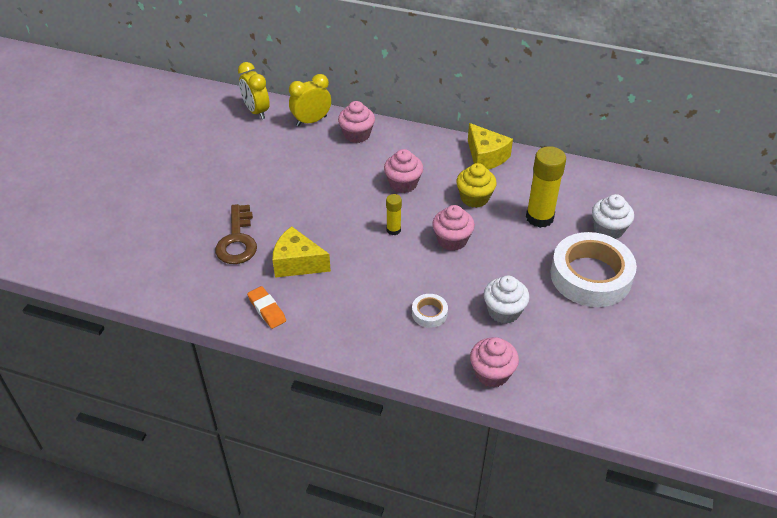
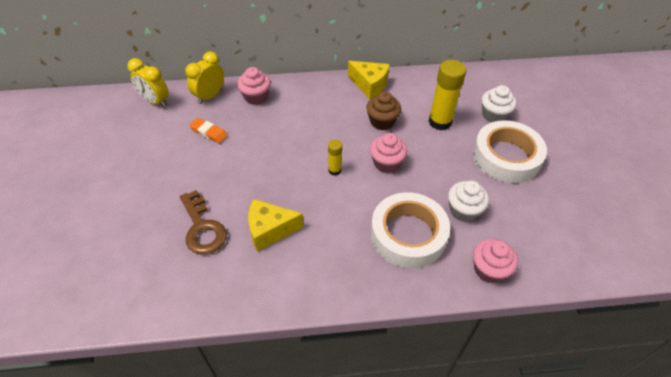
camera: 25 degrees left, 5 degrees up
(267, 309) = (267, 286): orange eraser -> orange eraser (209, 132)
(403, 184) = (318, 127): pink cupcake -> none
(429, 313) = (408, 235): white tape -> white tape, size x2.34
(474, 198) = (382, 121): yellow cupcake -> brown cupcake

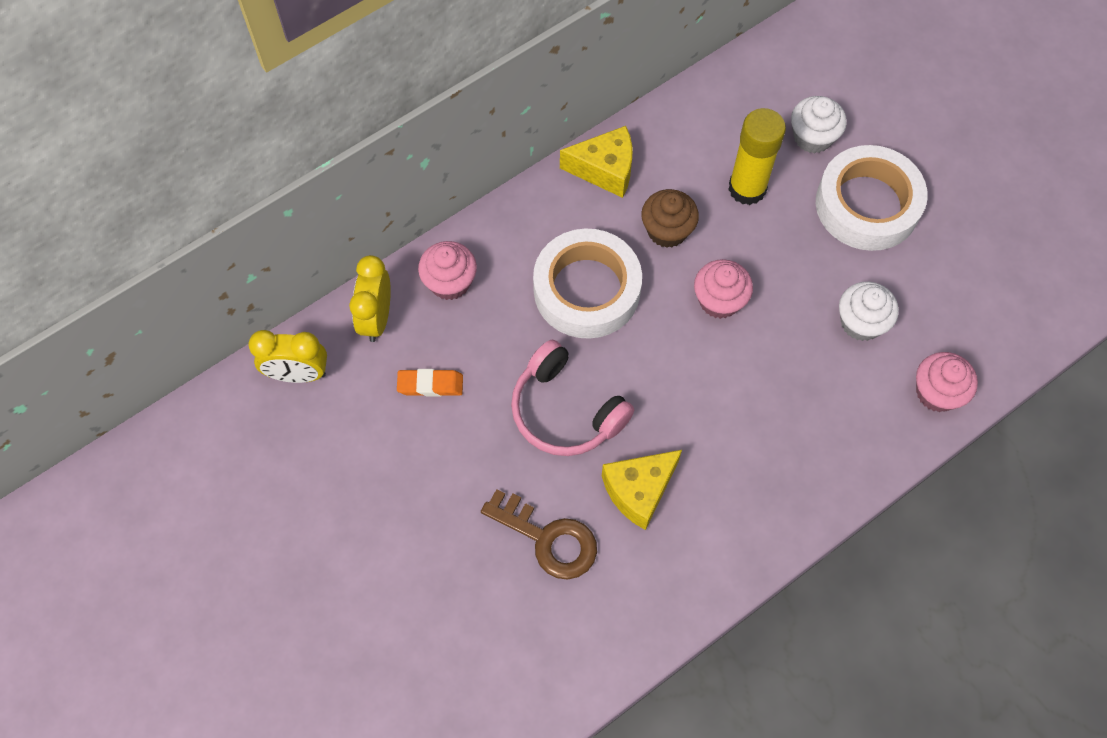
camera: 30 degrees left, 15 degrees up
(264, 174) = (566, 410): none -> pink headphones
(334, 170) = (658, 350): yellow glue stick -> none
(408, 235) = (815, 397): white tape -> white tape (586, 290)

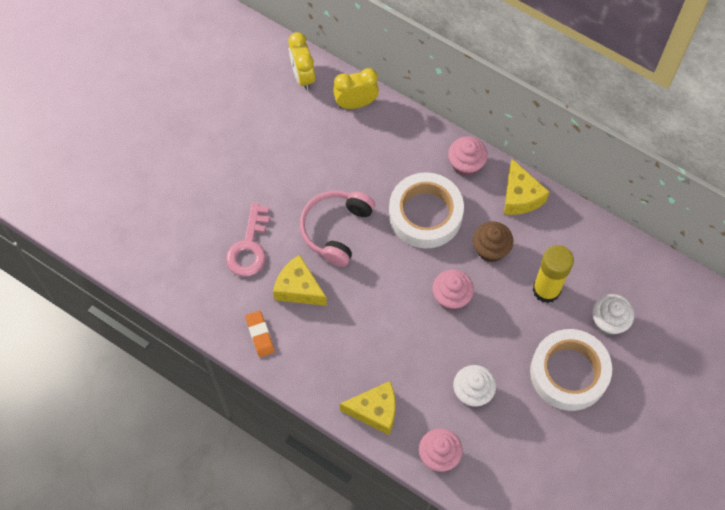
camera: 70 degrees right, 0 degrees up
(430, 385) = (323, 148): orange eraser -> orange eraser (260, 335)
(450, 282) = (397, 134): pink cupcake -> pink cupcake (466, 164)
(548, 539) = (249, 247): brown key -> pink key
(854, 450) = (375, 411): none -> yellow cheese

